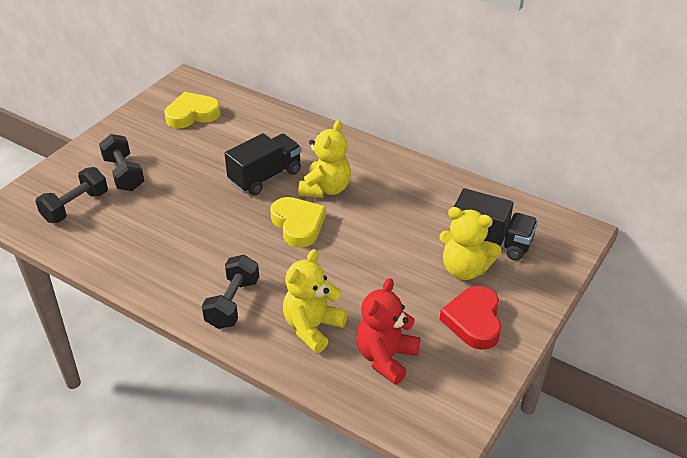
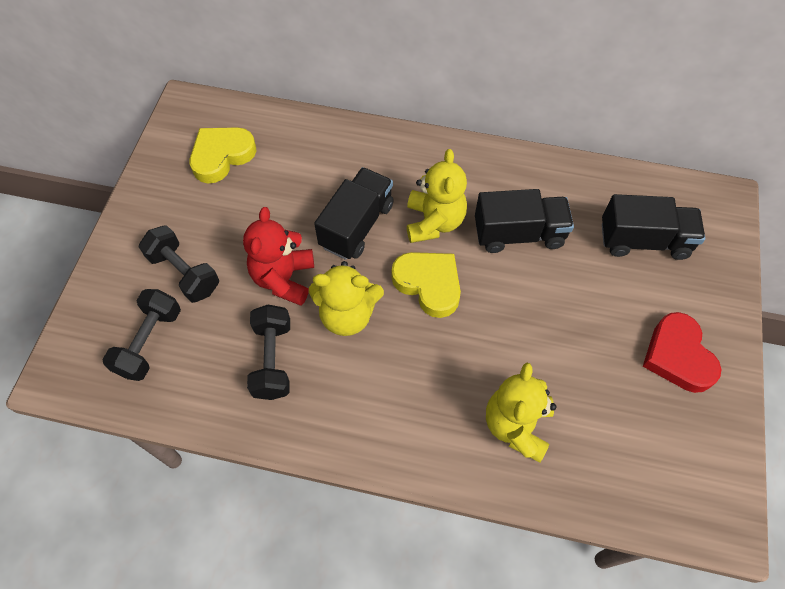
camera: 20 degrees left, 20 degrees up
(232, 303) = (411, 423): black dumbbell -> black dumbbell (272, 360)
(386, 358) = (613, 439): red teddy bear -> red teddy bear (284, 278)
(389, 212) = (519, 234): none -> black truck
(464, 269) = (635, 289): yellow teddy bear -> yellow teddy bear (347, 315)

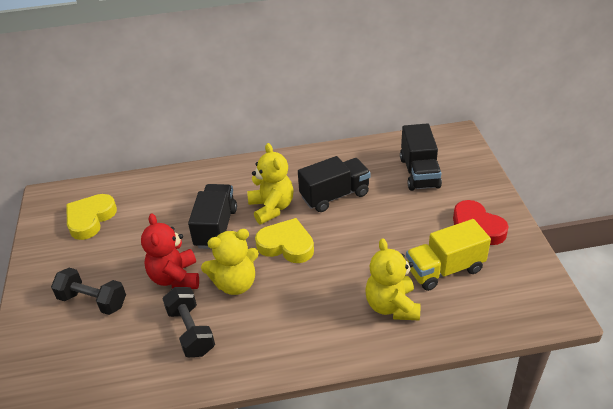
camera: 20 degrees left, 20 degrees down
(149, 342) = (83, 356): black dumbbell -> none
(606, 401) = (445, 269): none -> yellow truck
(644, 240) = (419, 173): black truck -> black truck turned 105 degrees clockwise

